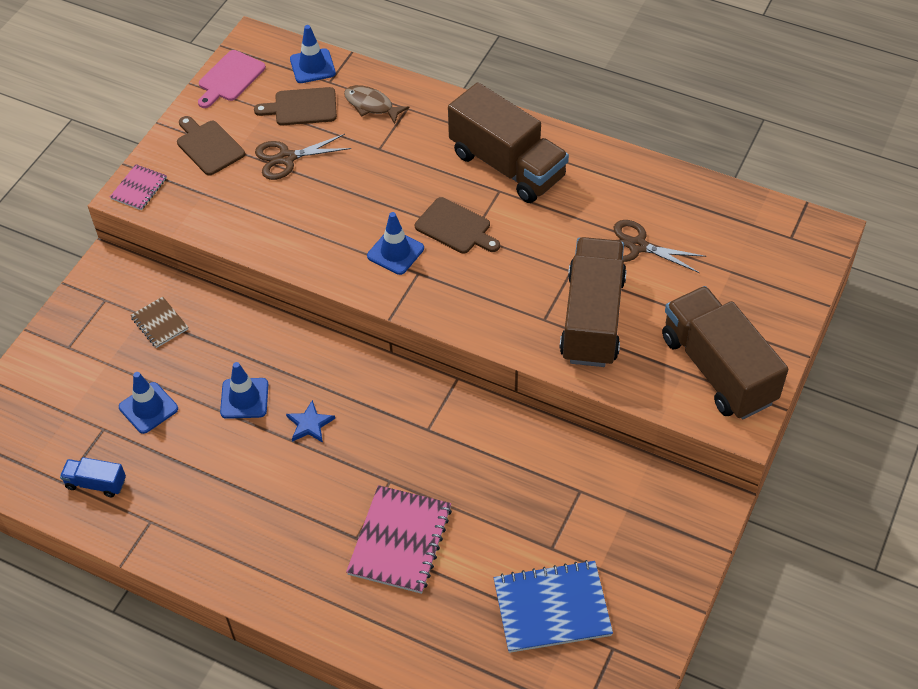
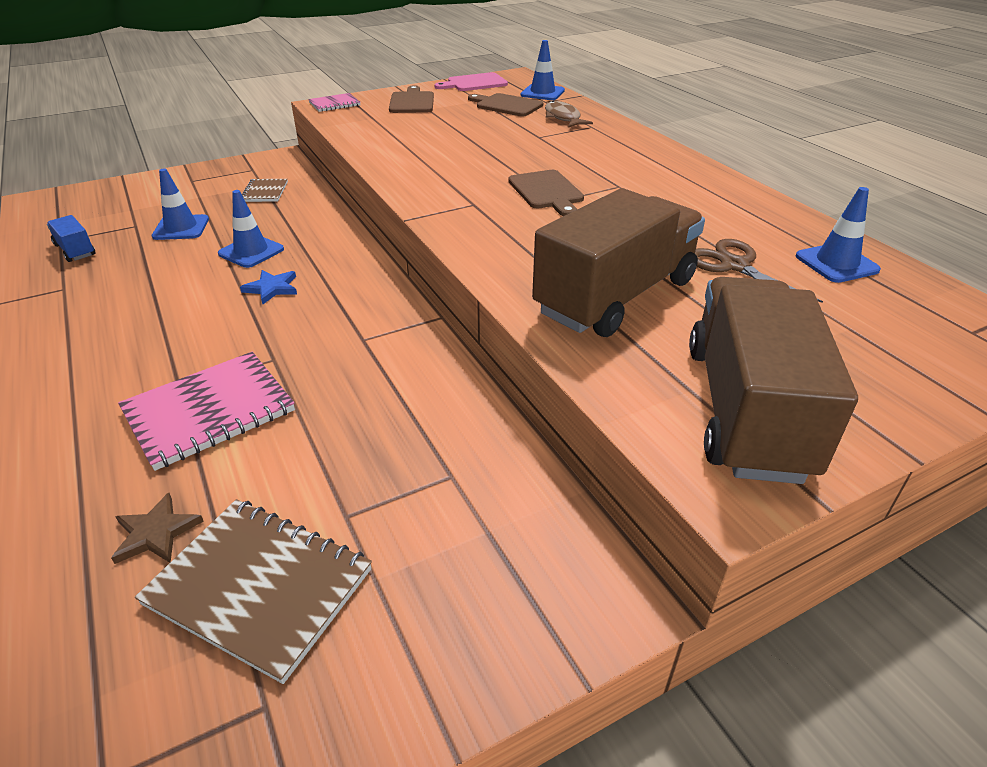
camera: 35 degrees right, 15 degrees down
(286, 158) = (458, 121): brown scissors -> none
(395, 252) = (471, 187): blue traffic cone -> blue traffic cone (836, 263)
(468, 620) = (156, 532): none -> brown star
(507, 165) = (645, 176): brown truck -> none
(552, 608) = (259, 587): blue notebook -> brown notebook

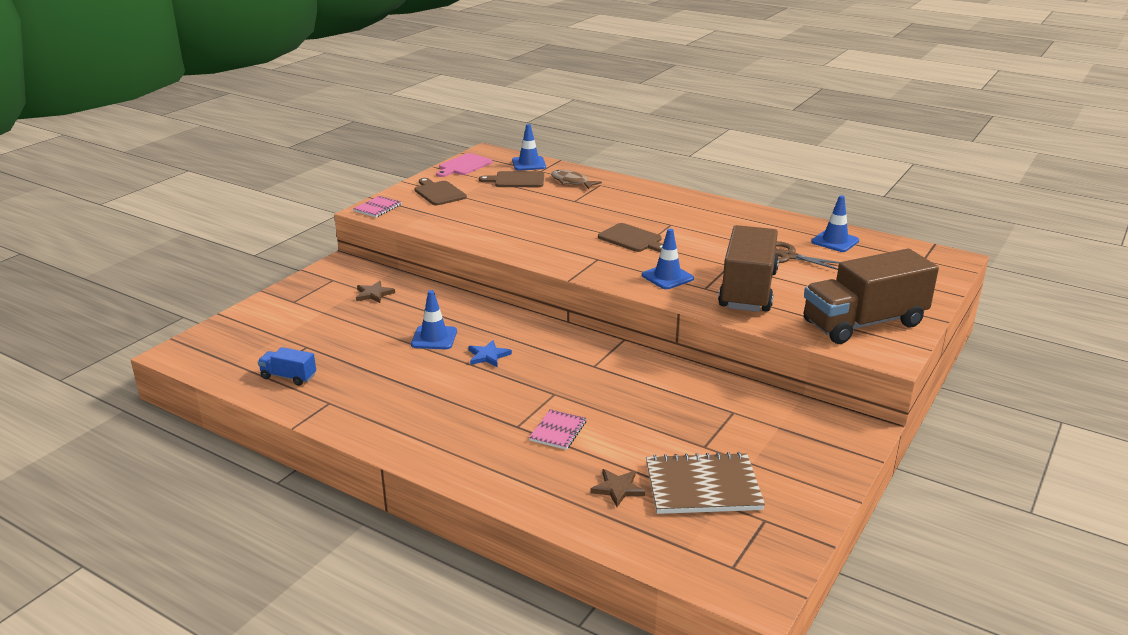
camera: 30 degrees left, 10 degrees down
(181, 228) = (349, 338): blue traffic cone -> blue traffic cone (667, 277)
(209, 411) = (558, 431): pink notebook -> pink notebook, size x0.54
(265, 192) = (374, 294): brown notebook -> brown star
(746, 410) = (864, 323): brown truck -> brown truck turned 90 degrees counterclockwise

